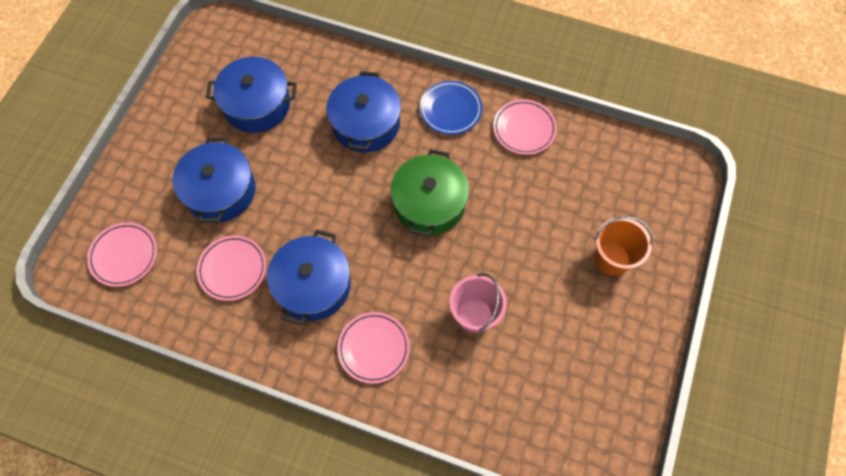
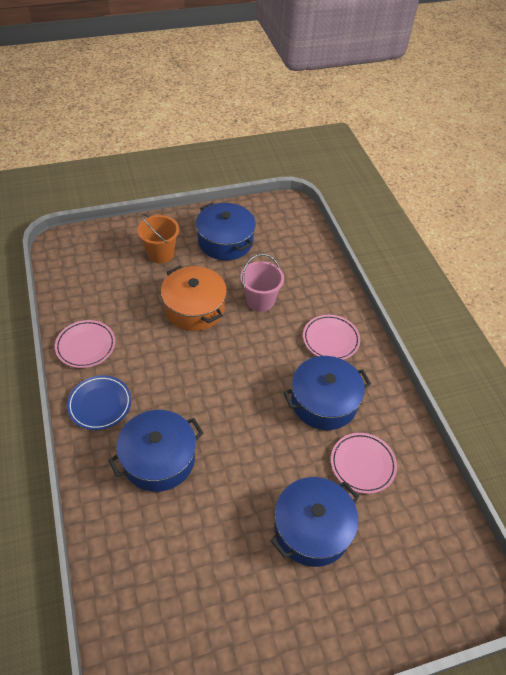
camera: 130 degrees left, 15 degrees down
(124, 256) = (430, 559): pink plate -> none
(257, 105) = (205, 570): blue pot -> blue pot (225, 241)
(429, 203) = (199, 370): green pot -> none
(508, 245) = (194, 308): none -> orange pot

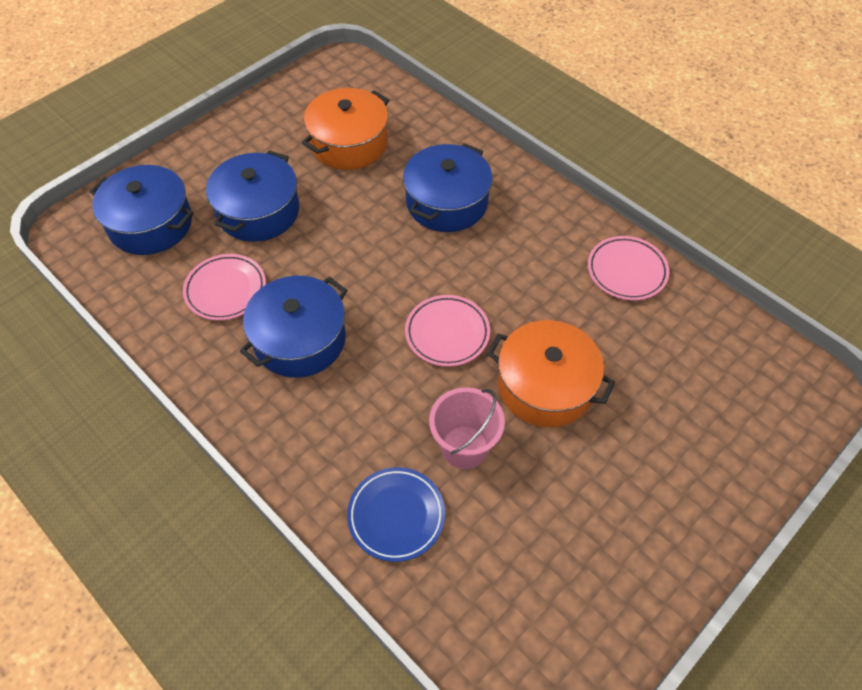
camera: 155 degrees right, 5 degrees up
(100, 404) = (549, 222): blue plate -> blue plate (396, 515)
(160, 253) = (670, 454): orange bucket -> none
(197, 569) = (349, 143): none -> orange pot
(225, 241) = (596, 538): blue pot -> blue pot (150, 224)
(330, 340) = (328, 433): pink plate -> pink plate (447, 333)

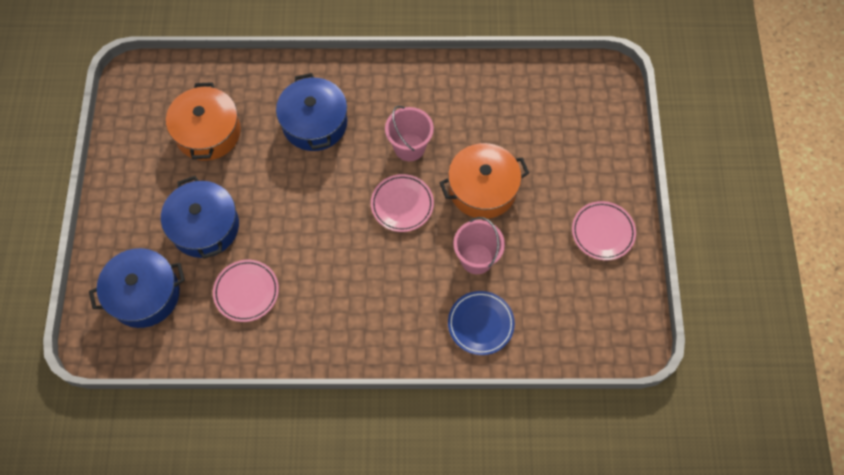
camera: 45 degrees left, 10 degrees up
(300, 339) = (325, 281): blue pot -> none
(512, 289) = (409, 147): none -> pink bucket
(626, 271) = (458, 83): pink plate -> pink plate (603, 232)

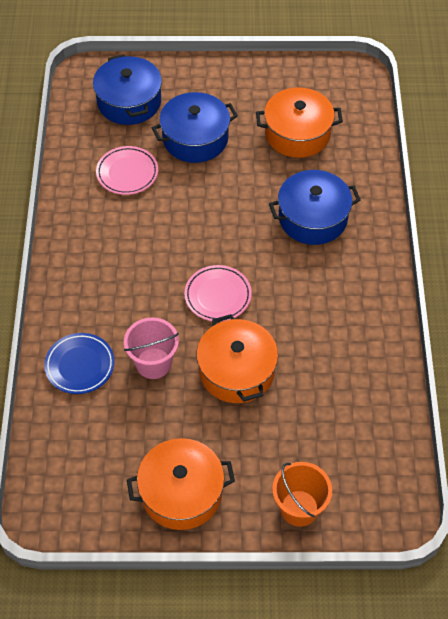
camera: 90 degrees right, 10 degrees down
(409, 147) = (287, 302): pink bucket -> none
(603, 232) = (181, 492): pink plate -> orange pot
(609, 144) = (299, 508): none -> orange bucket

